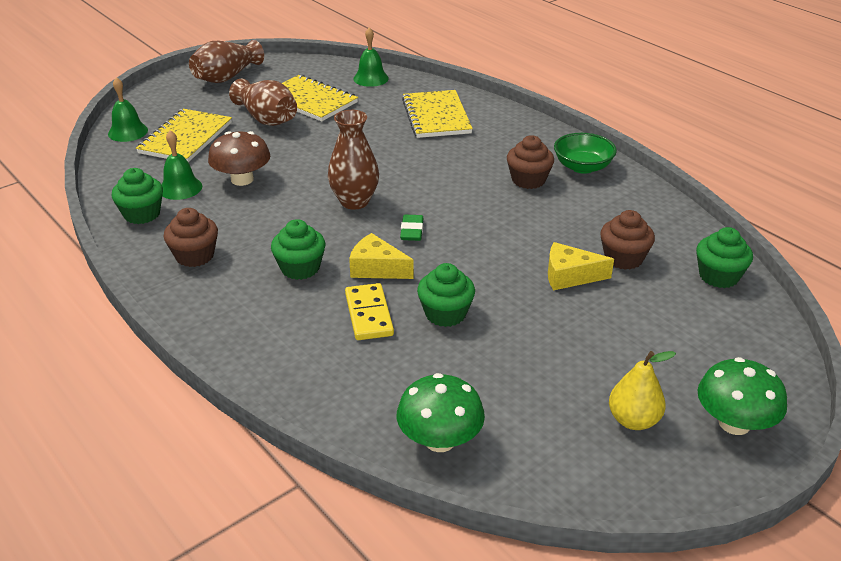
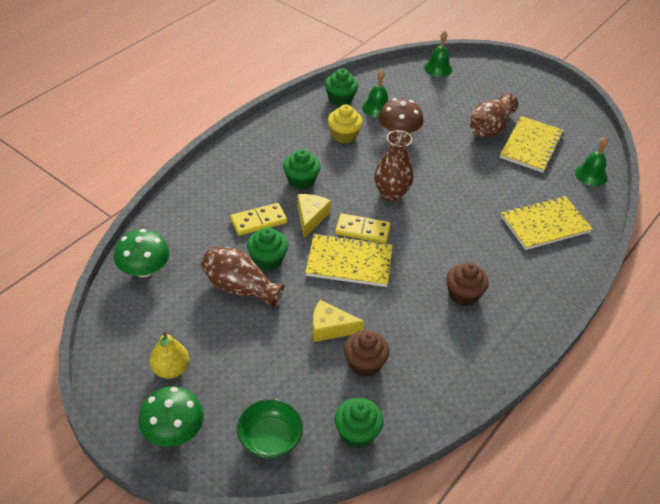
camera: 75 degrees right, 10 degrees up
(186, 138) = (442, 95): yellow notebook -> yellow notebook (349, 262)
(195, 256) = (301, 131): brown cupcake -> none
(223, 221) = (343, 135): none -> yellow cupcake
(226, 77) = (544, 95): brown vase -> brown vase (240, 288)
(412, 231) = (362, 230): green eraser -> yellow domino
(570, 276) = (330, 328): yellow cheese -> yellow cheese turned 75 degrees counterclockwise
(582, 167) = (502, 332): green bowl -> green bowl (270, 439)

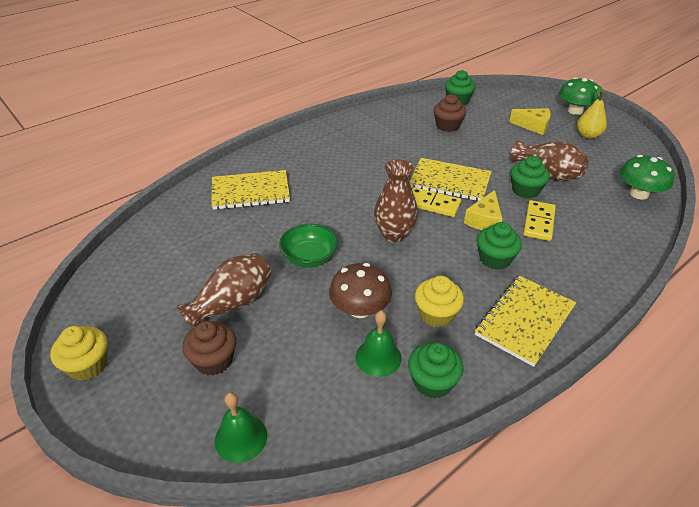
camera: 165 degrees left, 5 degrees down
(258, 221) = (539, 222): yellow domino -> yellow domino turned 60 degrees counterclockwise
(270, 439) = (512, 103): green bowl -> green bowl (309, 257)
(330, 328) = (471, 144): yellow cheese -> yellow cheese (533, 126)
(463, 294) = (358, 152): brown cupcake -> brown cupcake (214, 360)
(531, 146) = (197, 273): yellow notebook -> yellow notebook (525, 321)
(548, 88) = (88, 365): none -> yellow cupcake
(591, 175) = (158, 231): green bell -> none

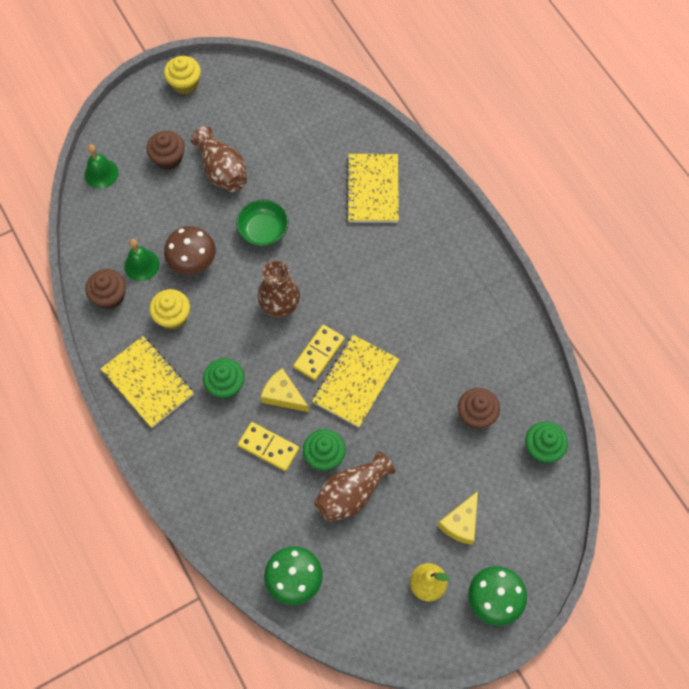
camera: 100 degrees right, 25 degrees up
(432, 382) = (110, 296): green cupcake -> brown cupcake

